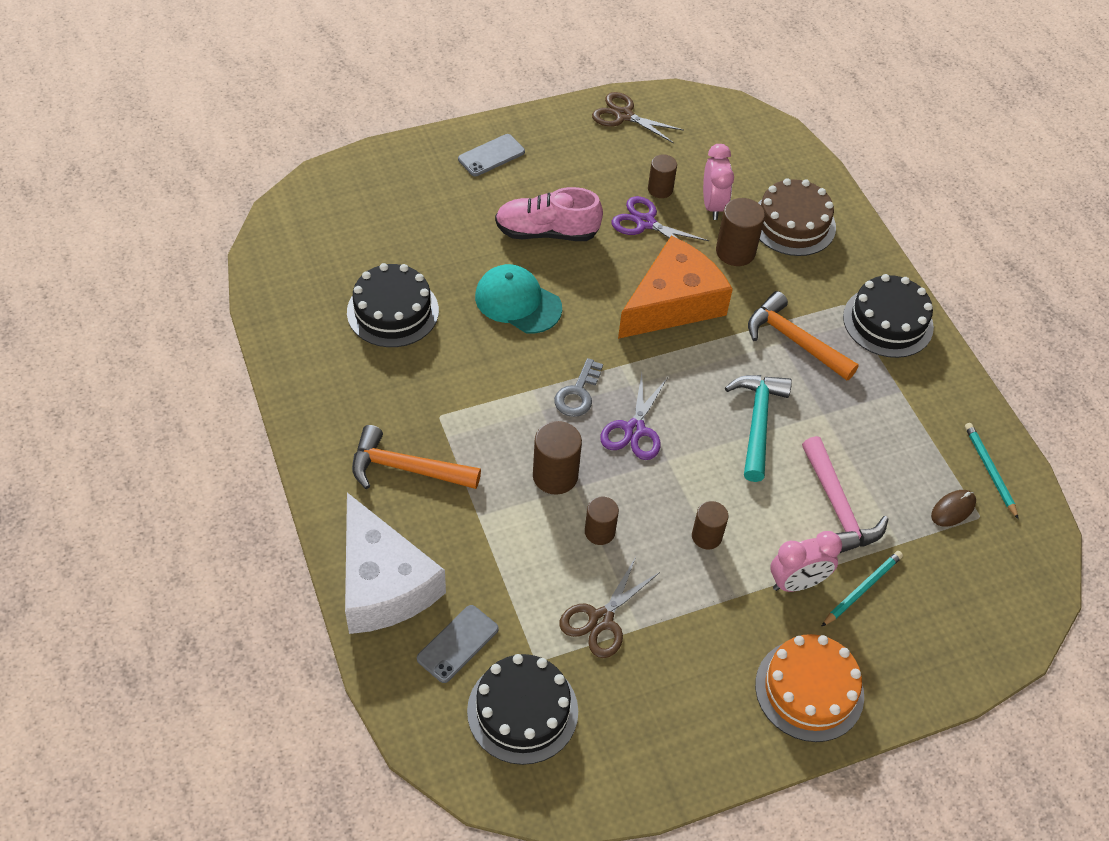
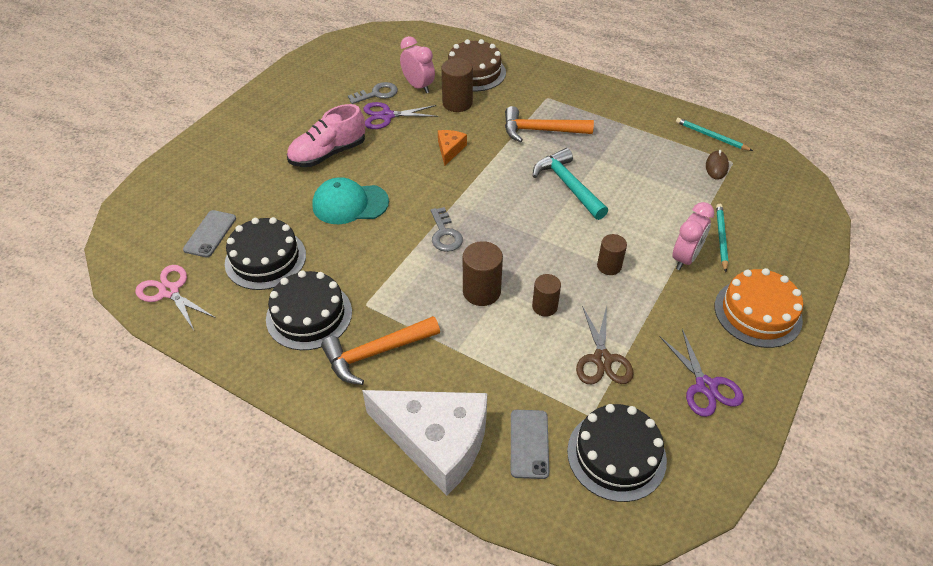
camera: 35 degrees left, 5 degrees down
(288, 290) = (169, 291): none -> pink scissors
(491, 155) = (245, 130): grey phone -> grey phone (210, 234)
(624, 115) = (312, 66): brown scissors -> none
(634, 430) = (502, 233): purple scissors -> purple scissors (705, 386)
(660, 189) = (377, 94): brown cylinder -> grey key
(673, 303) = (450, 149): orange cheese -> orange cheese, size x0.44
(837, 507) = (660, 203): pink hammer -> none
(888, 322) = (579, 93): black cake -> black cake (309, 315)

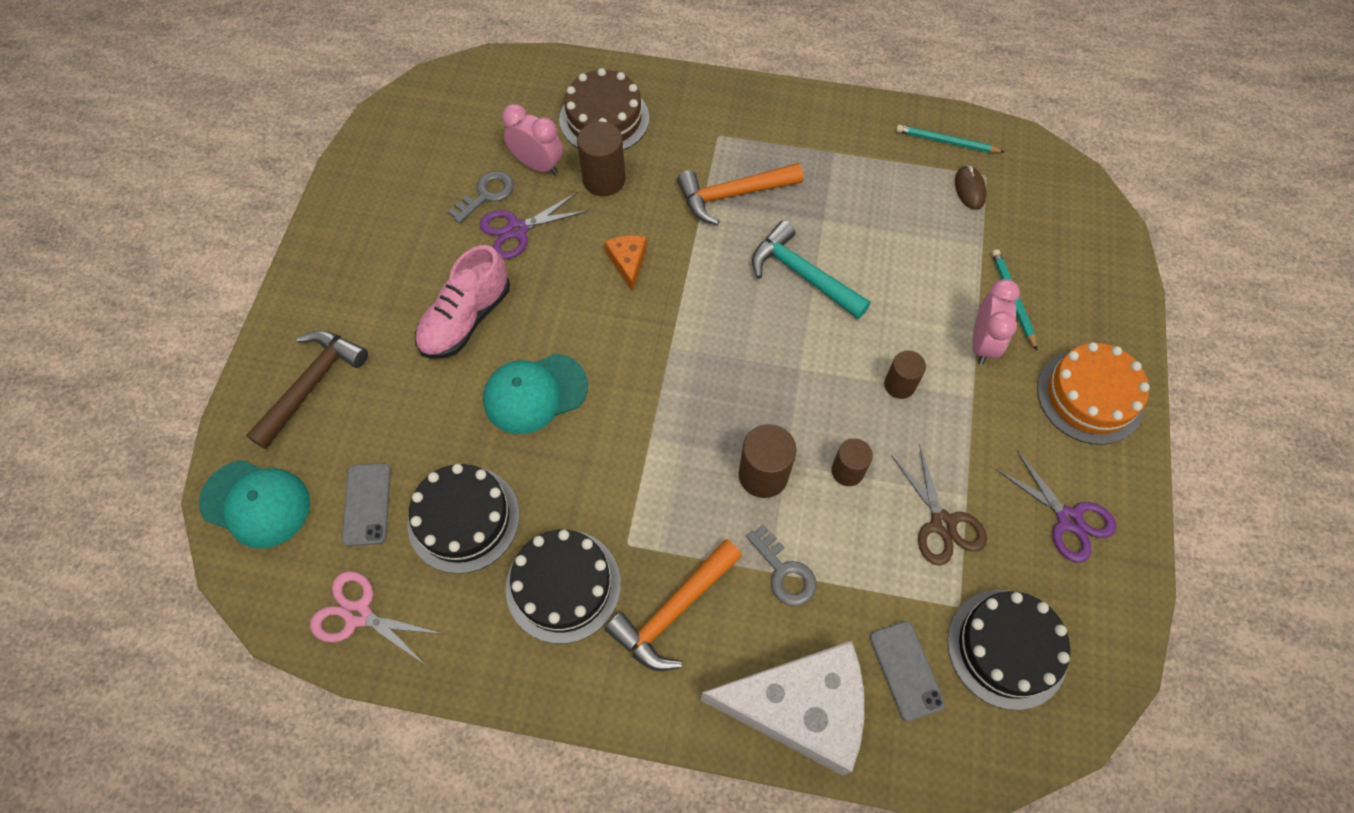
camera: 20 degrees left, 15 degrees up
(144, 215) = (256, 503): none -> turquoise cap
(214, 163) = (312, 385): none -> brown hammer
(445, 234) = (680, 401): grey key -> grey key (784, 572)

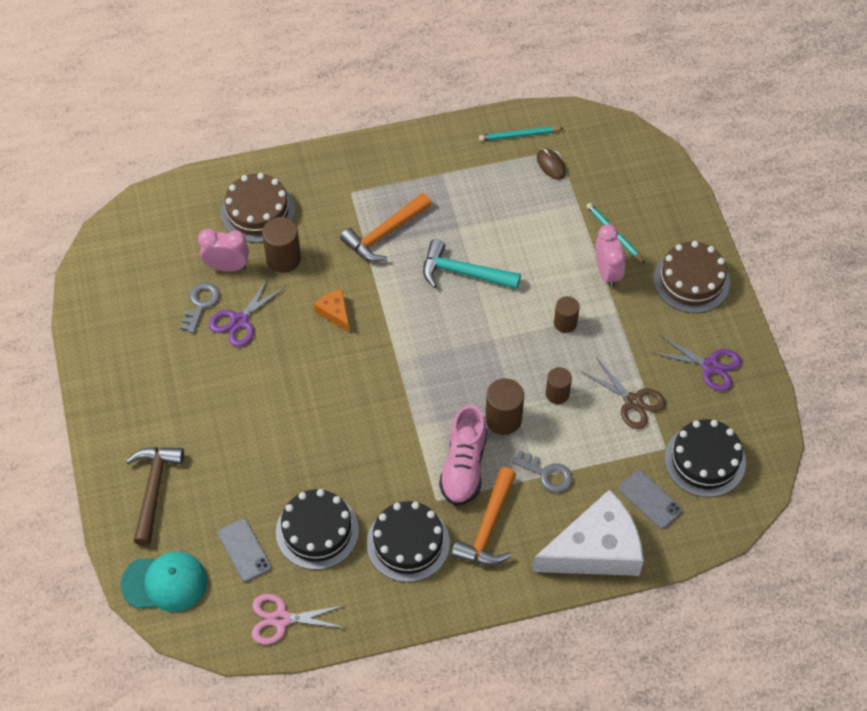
camera: 25 degrees left, 5 degrees down
(466, 319) = (239, 399): pink shoe -> pink shoe (463, 466)
(535, 393) = (319, 430): turquoise cap -> none
(1090, 396) = (691, 280): orange cake -> brown cake

